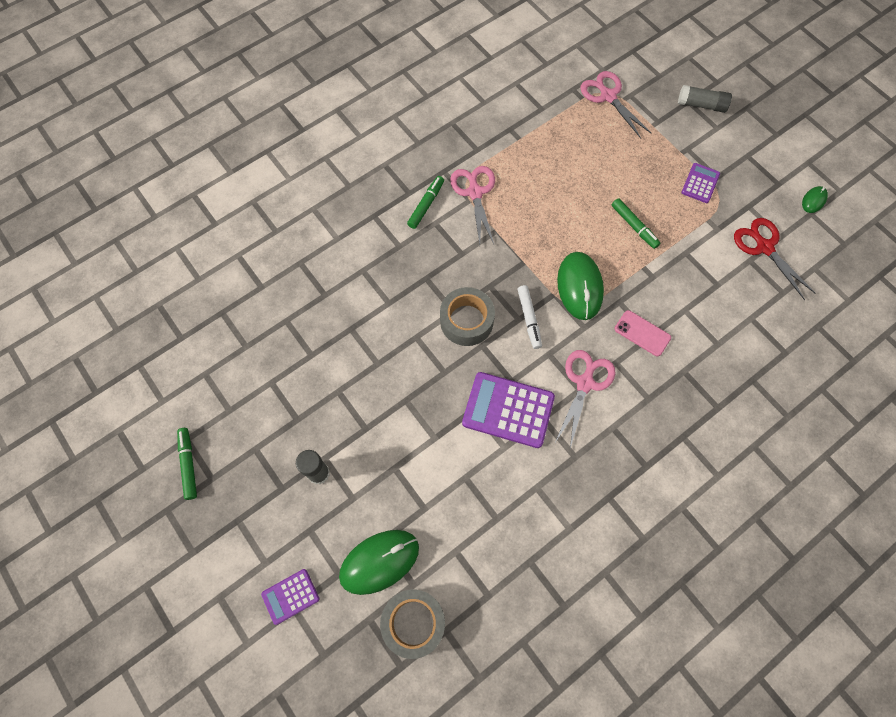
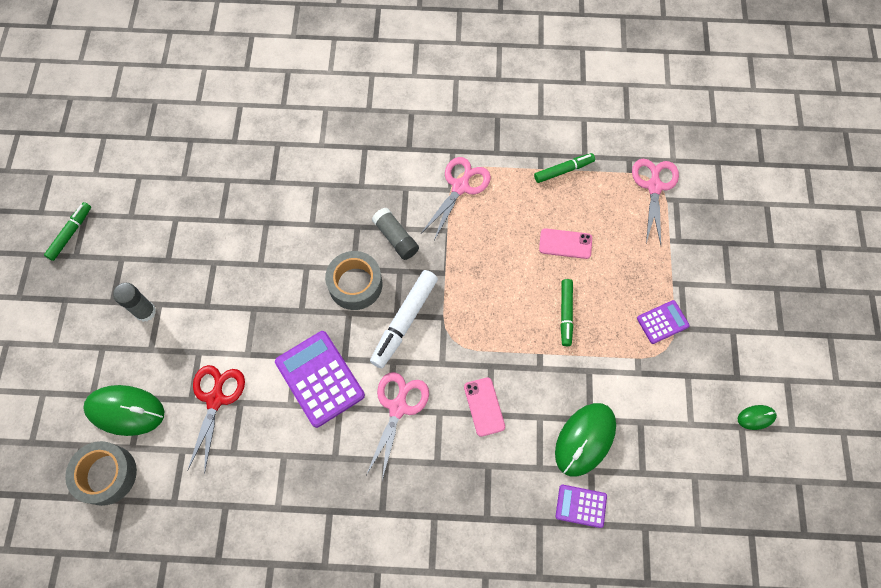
camera: 40 degrees right, 0 degrees up
(290, 596) = (48, 382): purple calculator -> purple calculator (581, 506)
(426, 205) = (412, 168): green marker -> green marker (563, 170)
(529, 319) = (404, 321): white marker -> white marker, size x1.58
(579, 287) = (470, 328): green mouse -> green mouse (585, 439)
(584, 383) = (398, 407): pink scissors -> pink scissors turned 45 degrees counterclockwise
(587, 178) = (565, 244): none -> pink phone
(701, 105) = (734, 255): grey glue stick -> grey glue stick (396, 238)
(764, 247) = (665, 421): red scissors -> red scissors (215, 399)

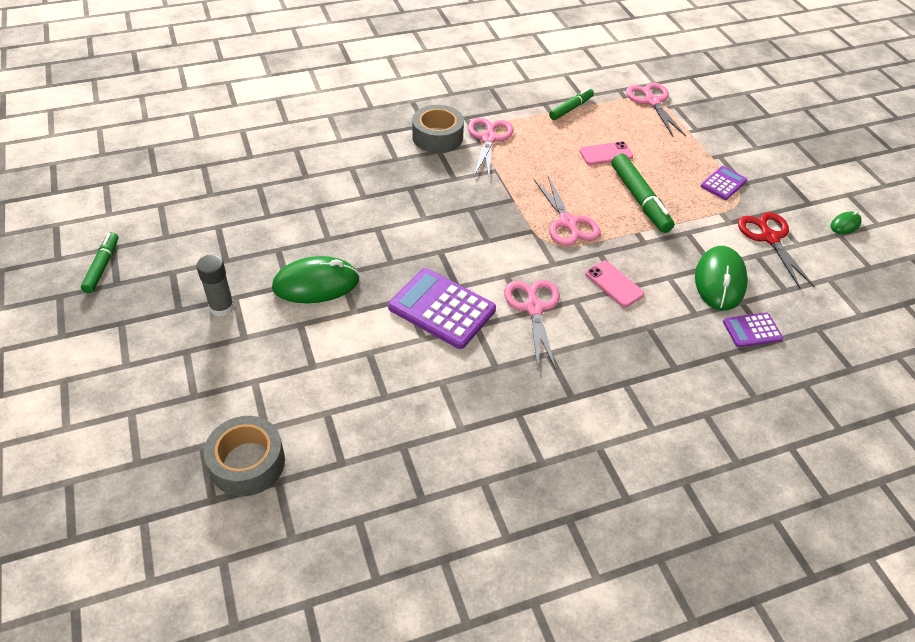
camera: 25 degrees left, 20 degrees down
(125, 411) = (241, 398): green mouse -> green mouse (316, 284)
(215, 399) = (340, 357): red scissors -> red scissors (769, 238)
(355, 284) = (433, 229): grey tape -> grey tape (437, 137)
(396, 238) = (452, 186): grey glue stick -> none
(404, 321) = (498, 243): white marker -> none
(480, 319) = (568, 223): none -> pink scissors
(566, 314) = (640, 199): green marker -> green marker, size x1.58

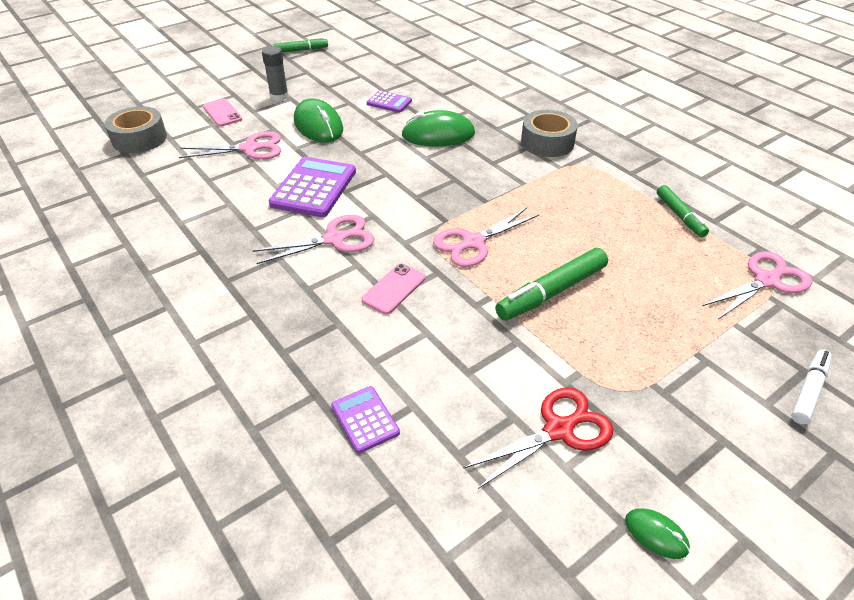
camera: 75 degrees right, 5 degrees down
(488, 139) = (571, 171): pink scissors -> pink scissors (250, 148)
(571, 108) = (680, 216): green marker -> green marker turned 45 degrees clockwise
(606, 154) = (616, 254): pink phone -> pink phone (222, 113)
(719, 281) = (441, 380): green mouse -> green mouse (438, 135)
(723, 183) = (644, 369): purple calculator -> purple calculator (389, 102)
(749, 128) = (808, 390): none -> white marker

